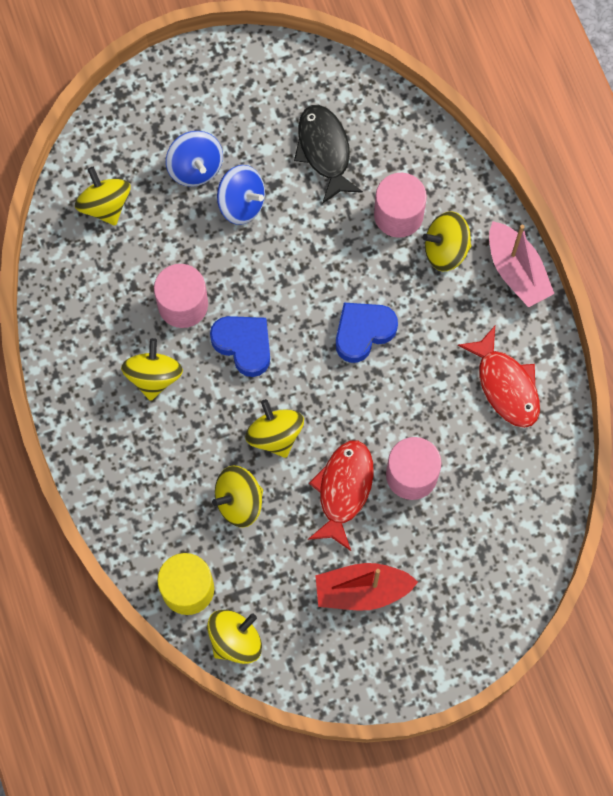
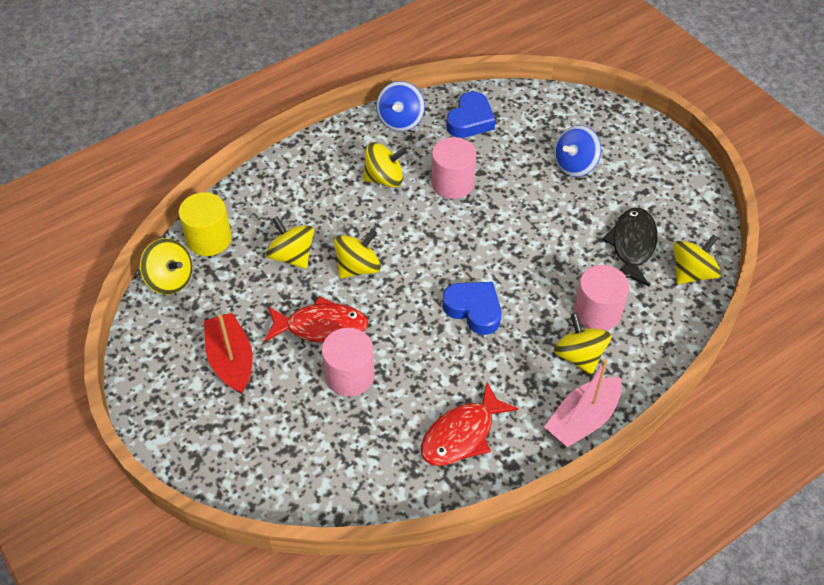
camera: 75 degrees right, 20 degrees down
(105, 205) = (517, 119): yellow spinning top -> yellow spinning top (692, 273)
(241, 203) = (557, 201): blue spinning top -> blue spinning top (400, 120)
(244, 345) = (431, 229): blue heart -> blue heart (470, 120)
(324, 151) = (632, 246): black fish -> black fish turned 45 degrees counterclockwise

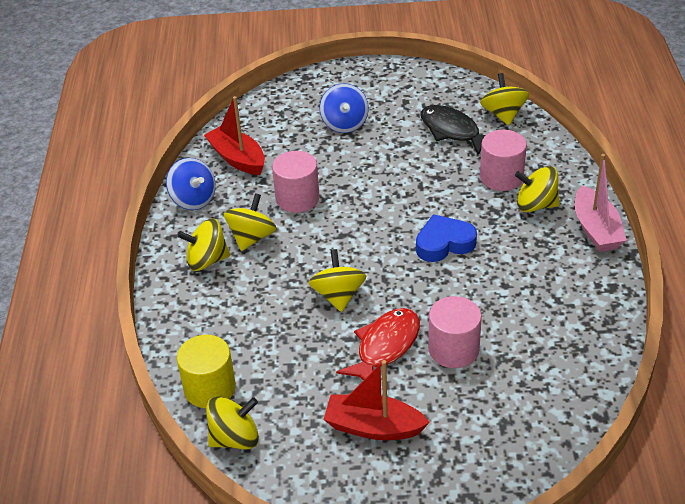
camera: 55 degrees left, 10 degrees down
(292, 256) = (286, 335): yellow spinning top -> yellow spinning top (207, 260)
(462, 434) = (564, 303): red fish -> none
(470, 120) = (237, 158): blue heart -> red boat

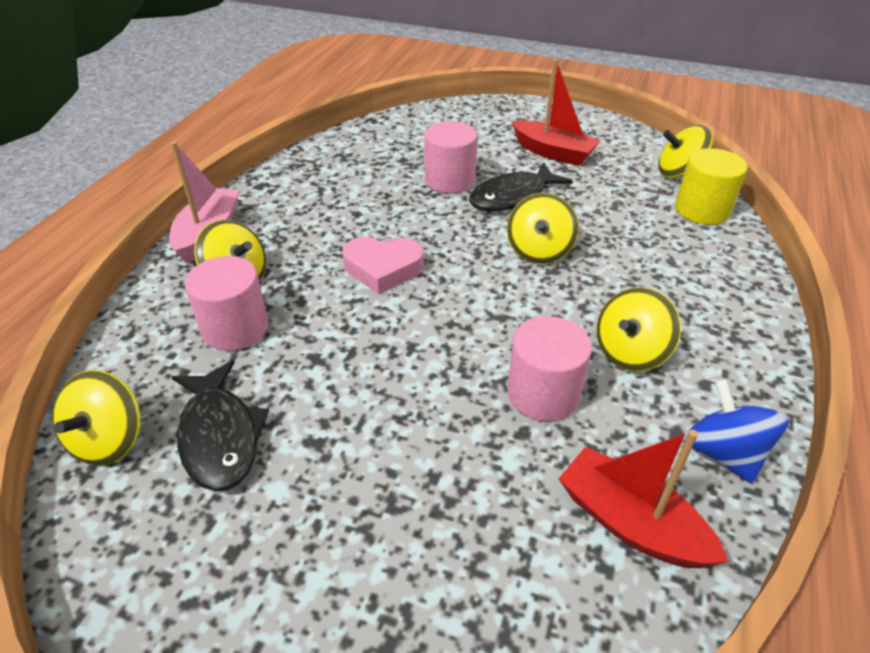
camera: 160 degrees left, 0 degrees up
(207, 260) = (701, 339): yellow spinning top -> none
(237, 158) = (631, 523): red boat -> red boat turned 150 degrees clockwise
(344, 123) = (387, 535): blue spinning top -> none
(385, 347) = (513, 197): red fish -> black fish
(444, 243) = (383, 269): blue heart -> pink heart

